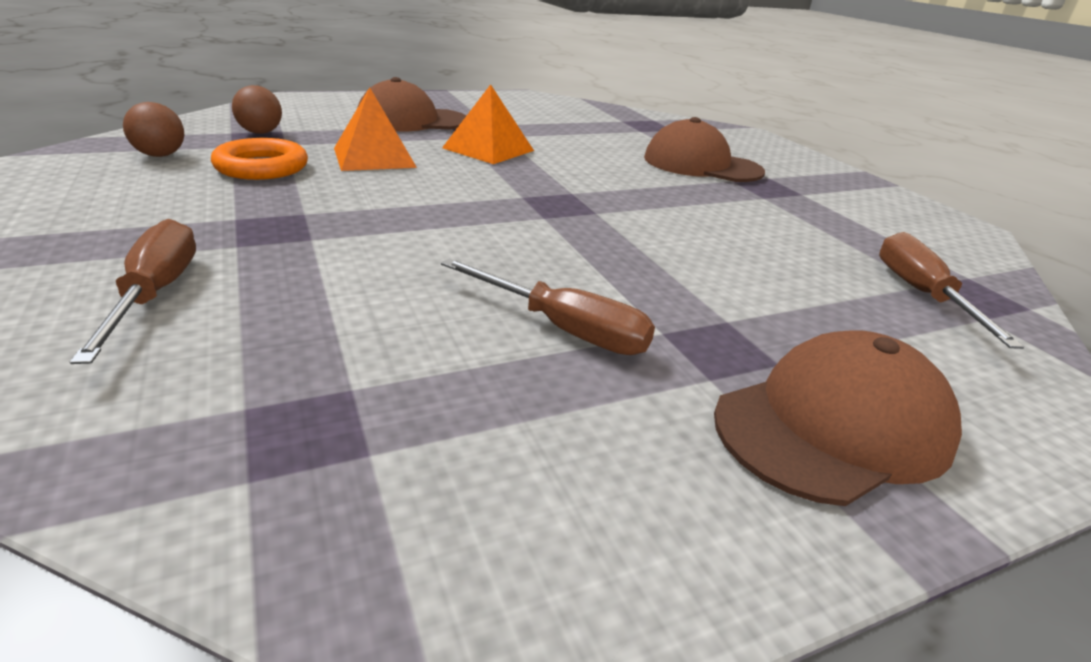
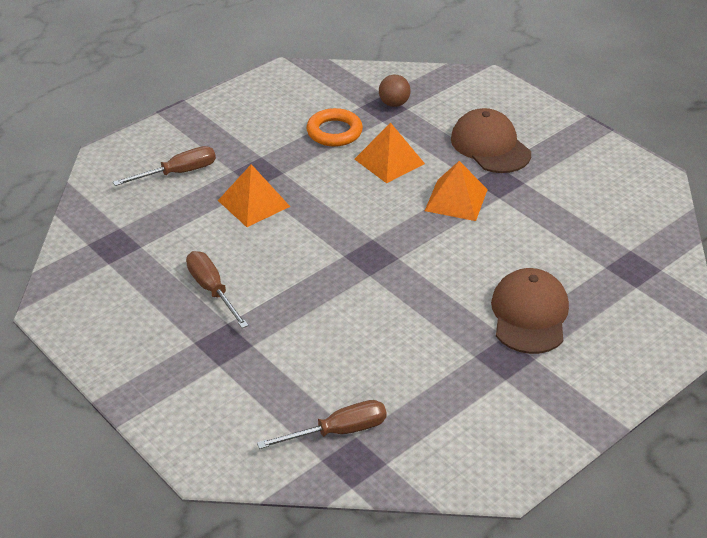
camera: 75 degrees right, 10 degrees up
(160, 155) = (322, 94): brown ball -> none
(353, 247) = (254, 203): none -> orange pyramid
(563, 329) = (212, 290): brown screwdriver -> brown screwdriver turned 135 degrees clockwise
(833, 426) = (174, 382): brown cap -> none

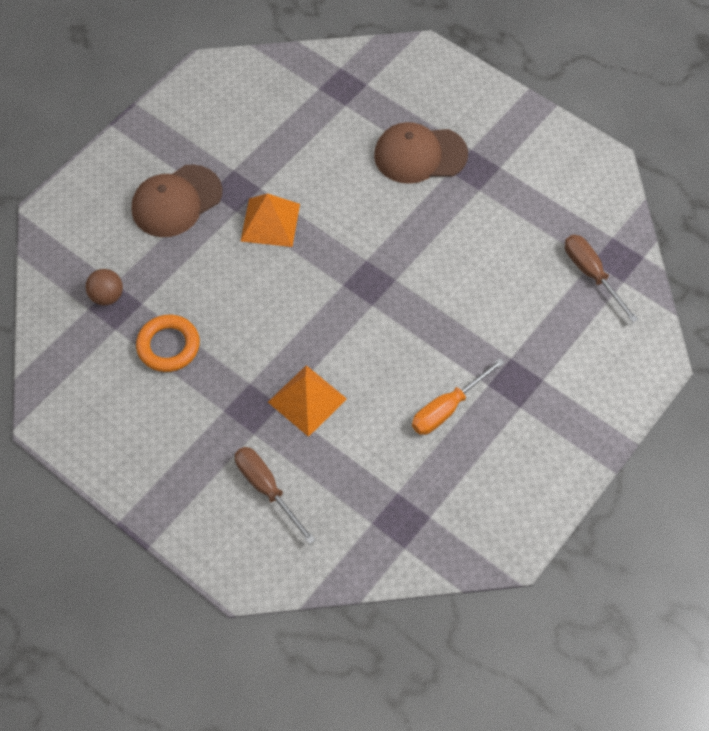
camera: 100 degrees left, 20 degrees up
(212, 290) = (447, 408): brown screwdriver -> orange screwdriver
(389, 161) = (215, 287): orange pyramid -> none

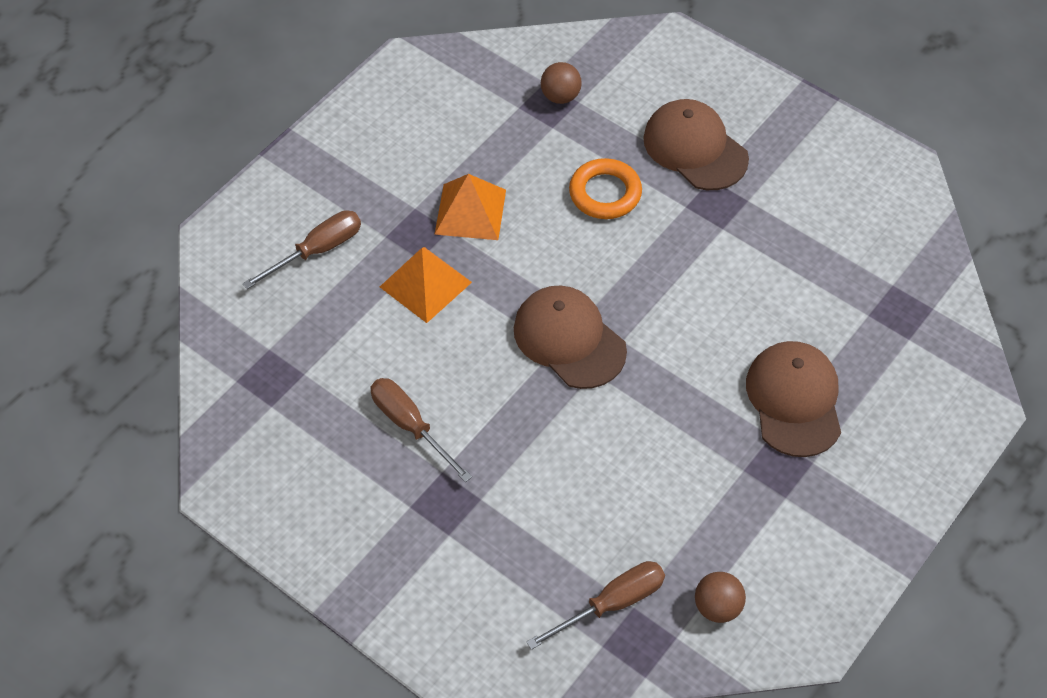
camera: 90 degrees right, 5 degrees down
(168, 346) = (497, 154): orange ring -> orange ring (605, 193)
(270, 222) = (672, 240): orange pyramid -> orange pyramid (470, 212)
(365, 295) = (569, 339): none -> brown cap
(447, 408) = (410, 426): orange screwdriver -> brown screwdriver
(588, 212) = (717, 607): none -> brown ball

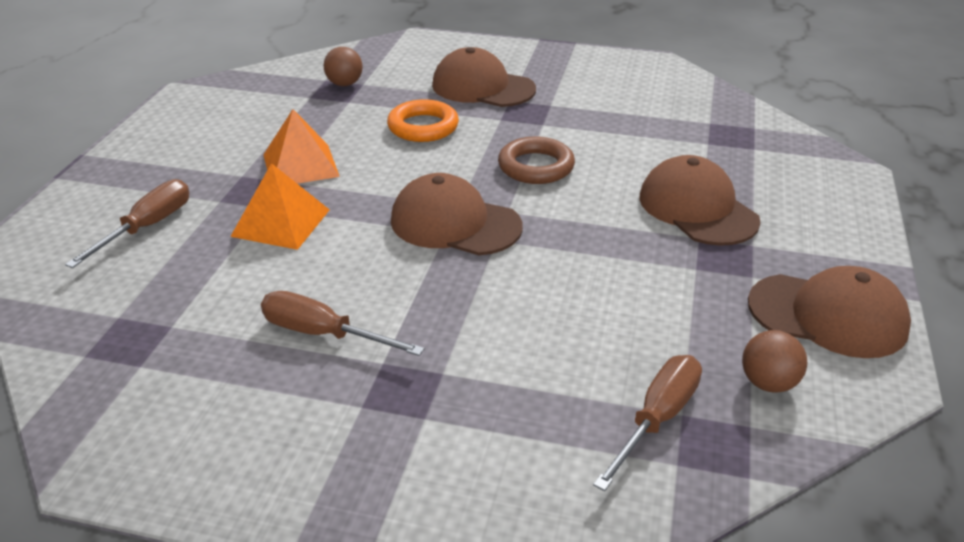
camera: 25 degrees left, 20 degrees down
(680, 290) = (536, 167): none -> brown ring
(817, 563) = (828, 316): none -> brown cap

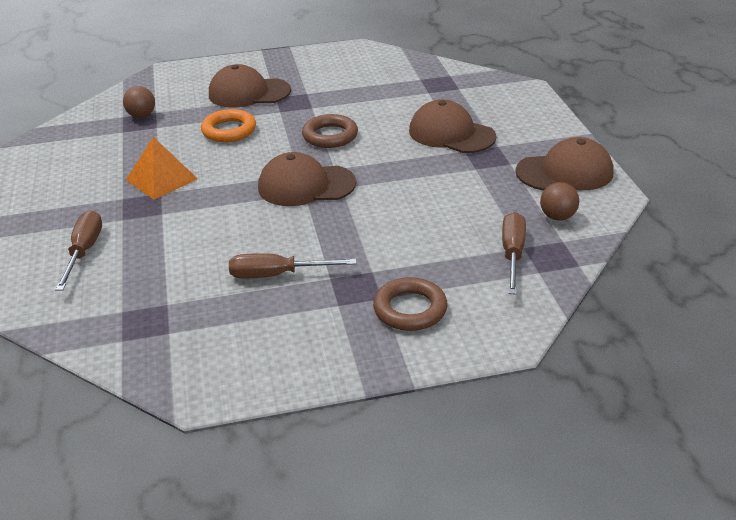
camera: 25 degrees left, 0 degrees up
(281, 222) = (183, 219): orange pyramid -> none
(447, 451) = (410, 309): none -> brown ring

